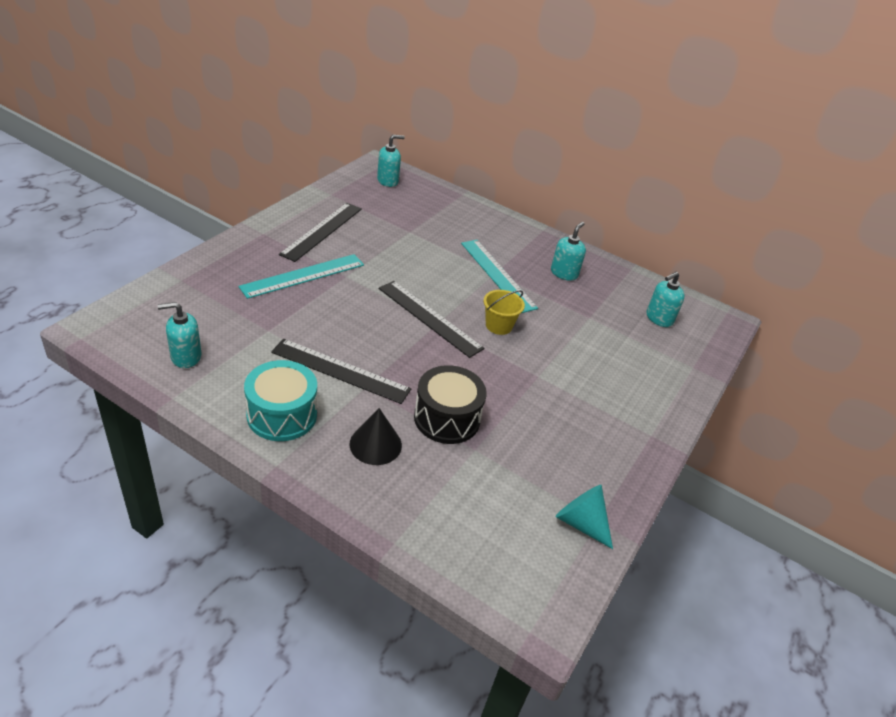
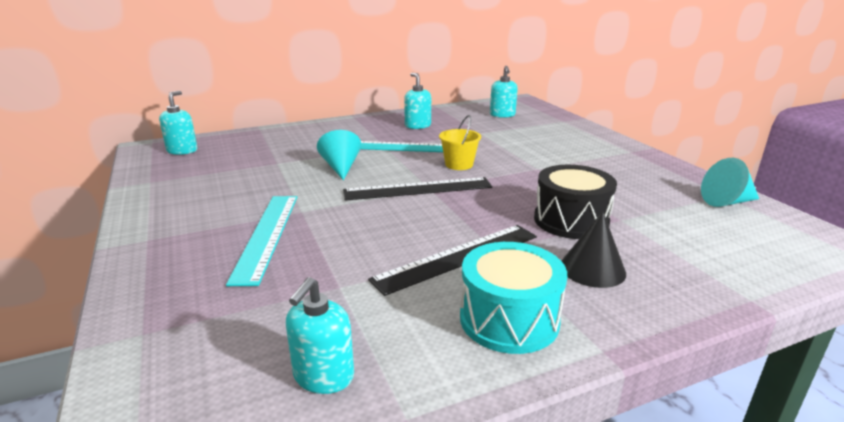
camera: 50 degrees left, 15 degrees down
(322, 231) = (205, 203): black ruler -> none
(431, 265) = (341, 167): none -> turquoise cone

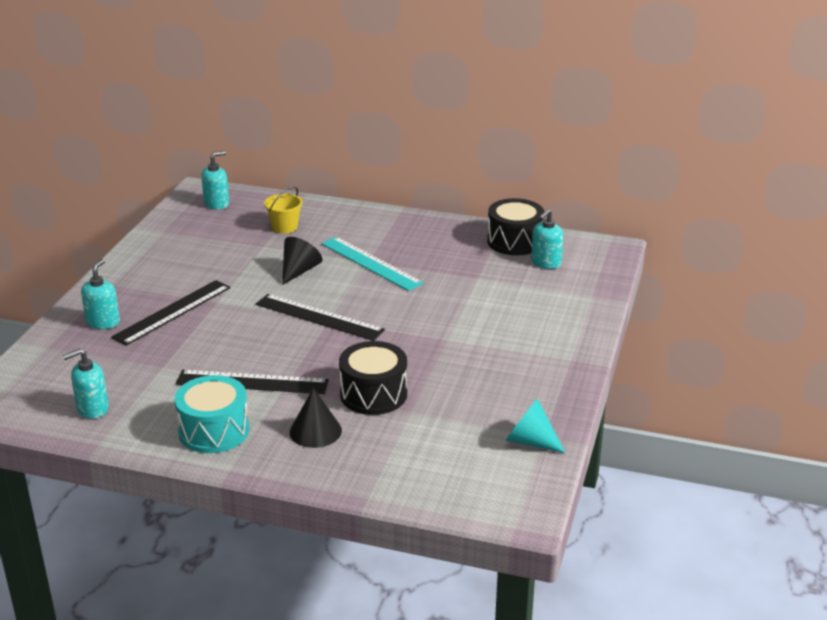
camera: 40 degrees right, 5 degrees up
(266, 235) = (172, 312): turquoise ruler -> black ruler
(341, 167) = (299, 271): turquoise cone -> black cone
(417, 126) = (437, 246): turquoise soap dispenser -> turquoise soap dispenser (103, 322)
(459, 164) = (391, 307): yellow bucket -> yellow bucket (284, 227)
(461, 111) = (514, 241): none -> black drum

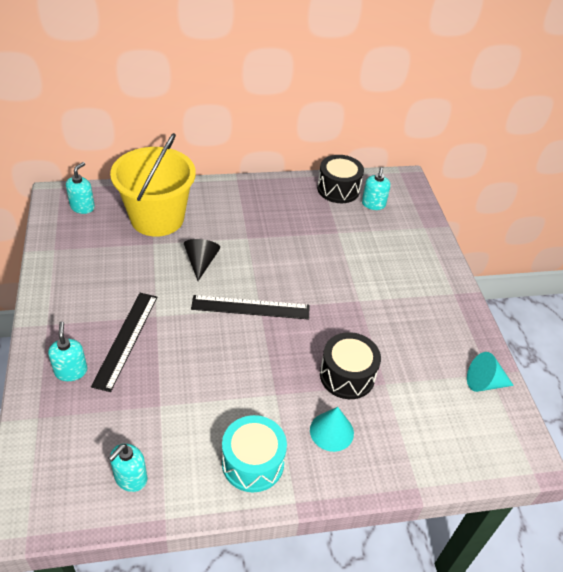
camera: 30 degrees left, 15 degrees up
(252, 382) = (246, 396): black ruler -> none
(284, 227) = (157, 218): yellow bucket -> yellow bucket, size x2.43
(315, 431) = (331, 431): black cone -> turquoise cone
(371, 263) = (251, 239): turquoise ruler -> none

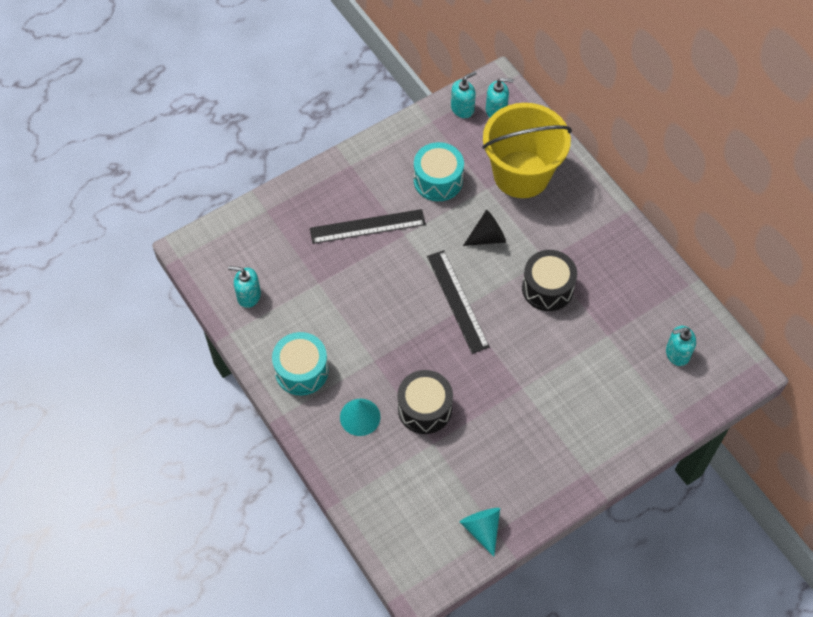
camera: 70 degrees right, 15 degrees up
(71, 371) = (316, 207): turquoise soap dispenser -> turquoise soap dispenser (462, 108)
(118, 270) = (438, 180): none -> turquoise drum
(338, 189) = (678, 311): black drum -> black drum (547, 288)

